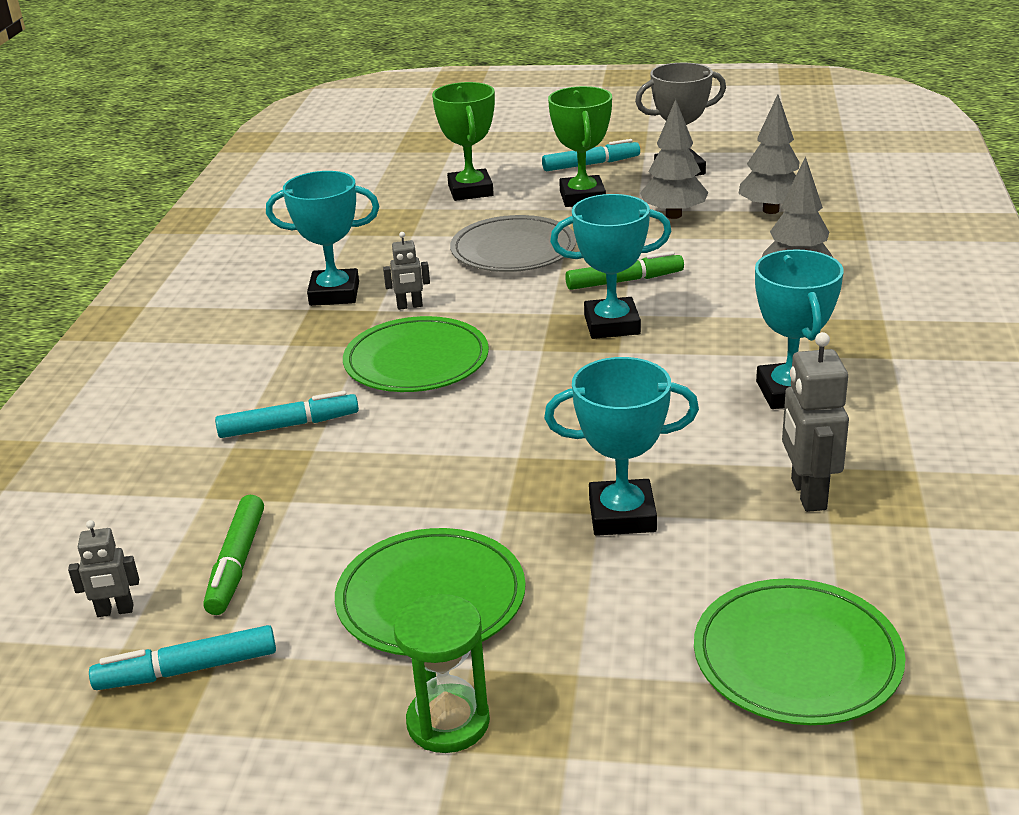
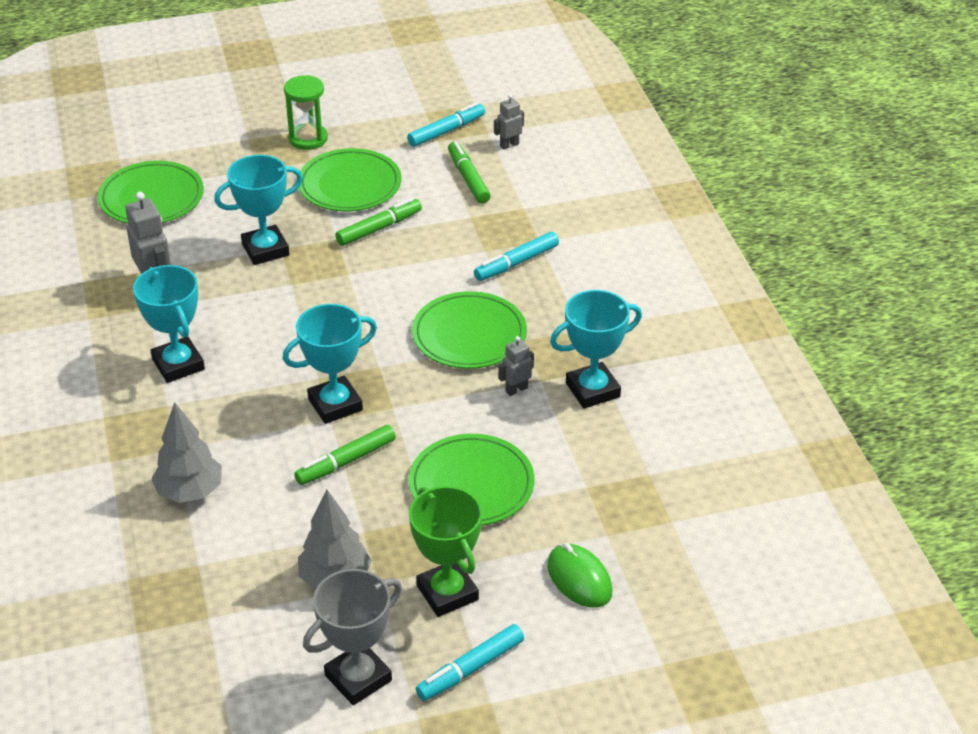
camera: 155 degrees right, 10 degrees up
(433, 511) = (379, 228): none -> green marker
(470, 191) = (579, 579): green trophy -> green mouse
(513, 250) = (471, 484): grey plate -> green plate
(770, 210) = (233, 612): grey tree -> none

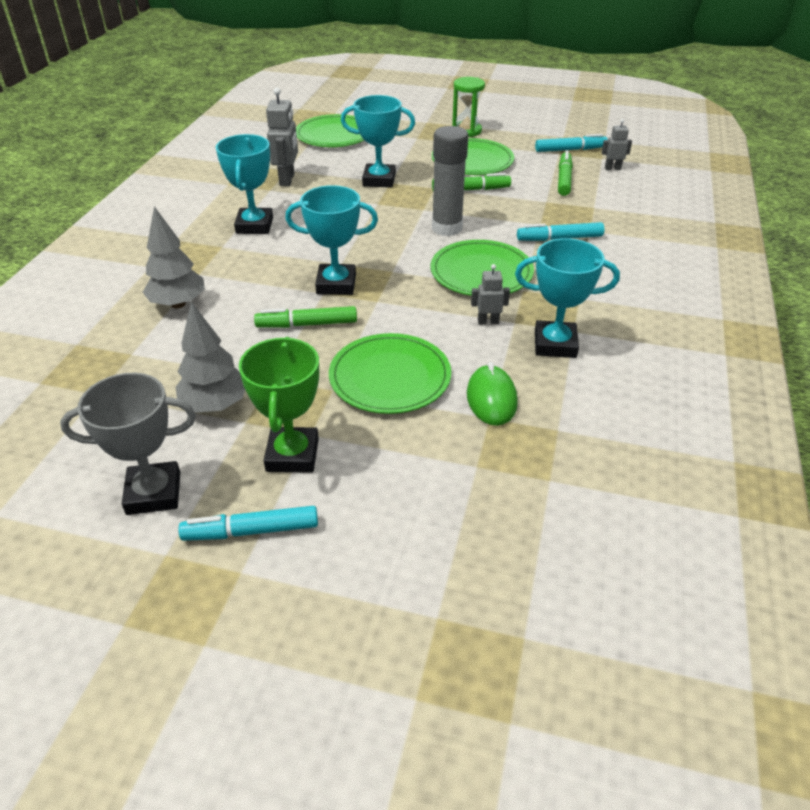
camera: 30 degrees right, 0 degrees up
(393, 291) = (447, 228): none -> grey glue stick
(579, 579) = (419, 494): green mouse -> green mouse (491, 398)

